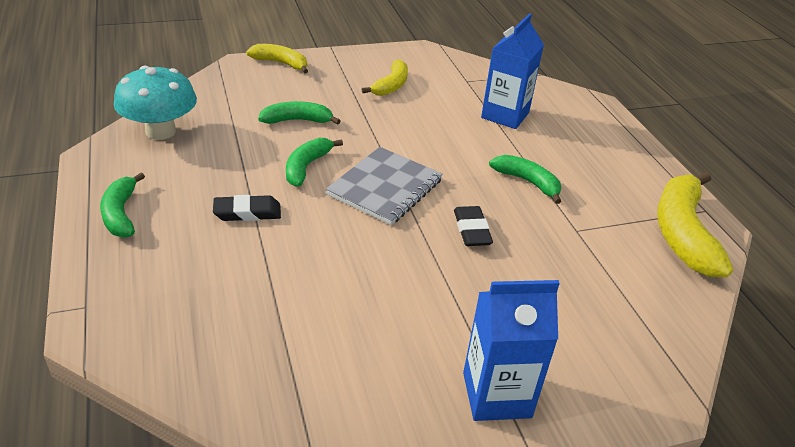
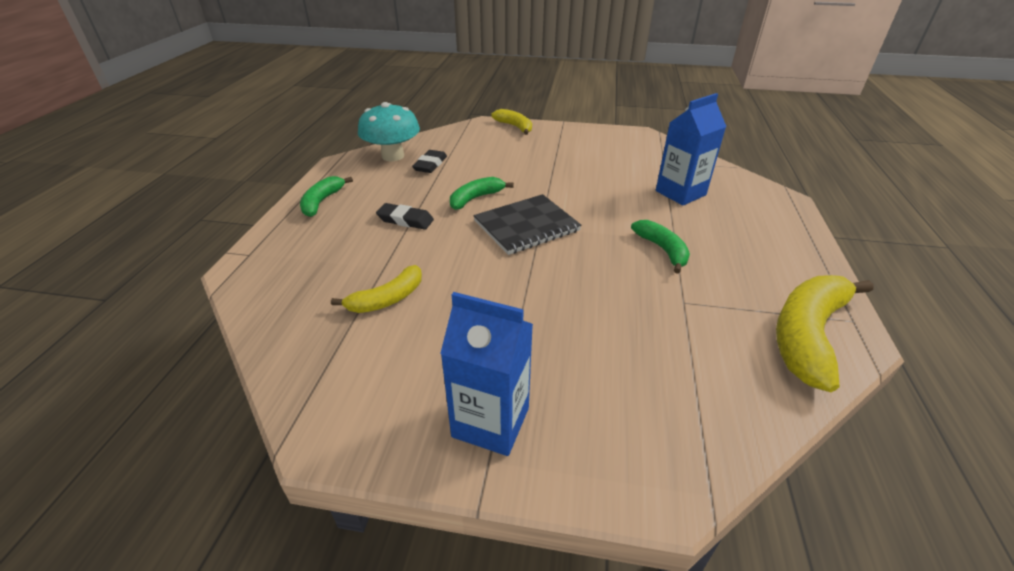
camera: 30 degrees right, 0 degrees up
(297, 120) = (495, 166): green banana -> none
(385, 187) = (526, 226): grey notebook -> black notebook
(391, 85) = (592, 154): yellow banana -> yellow banana (387, 299)
(472, 230) = (577, 276): black eraser -> black eraser (430, 165)

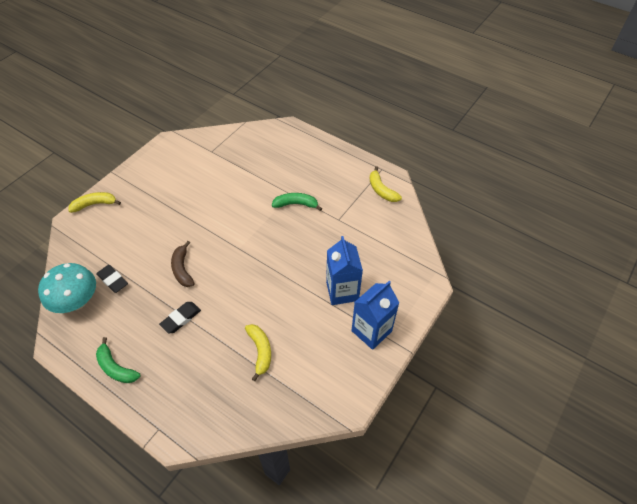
camera: 65 degrees left, 15 degrees up
(475, 198) = (182, 269): green banana -> brown banana
(526, 226) = (233, 255): black notebook -> none
(680, 193) = (251, 165): blue carton -> blue carton (342, 291)
(807, 335) = (381, 190): yellow banana -> yellow banana, size x0.58

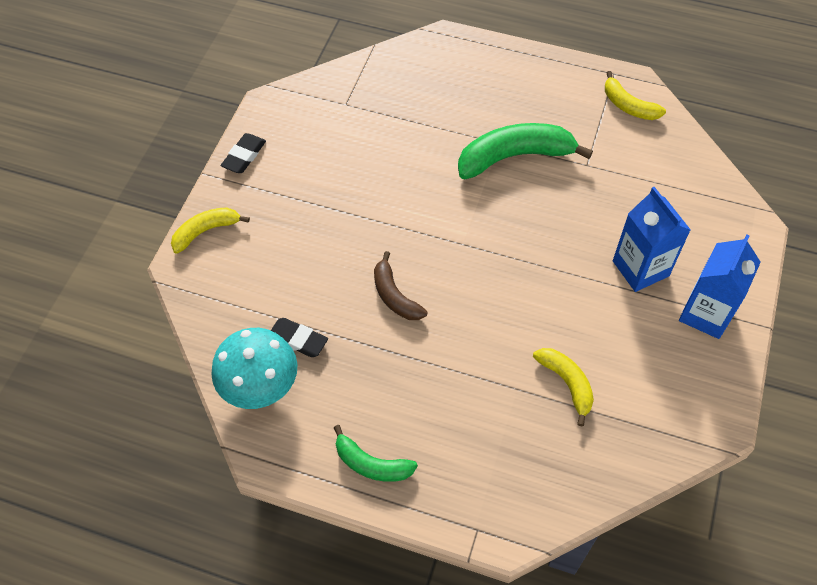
camera: 15 degrees left, 5 degrees up
(181, 319) = (430, 369): black eraser -> black eraser (244, 156)
(296, 204) = (514, 157): green banana -> green banana, size x1.73

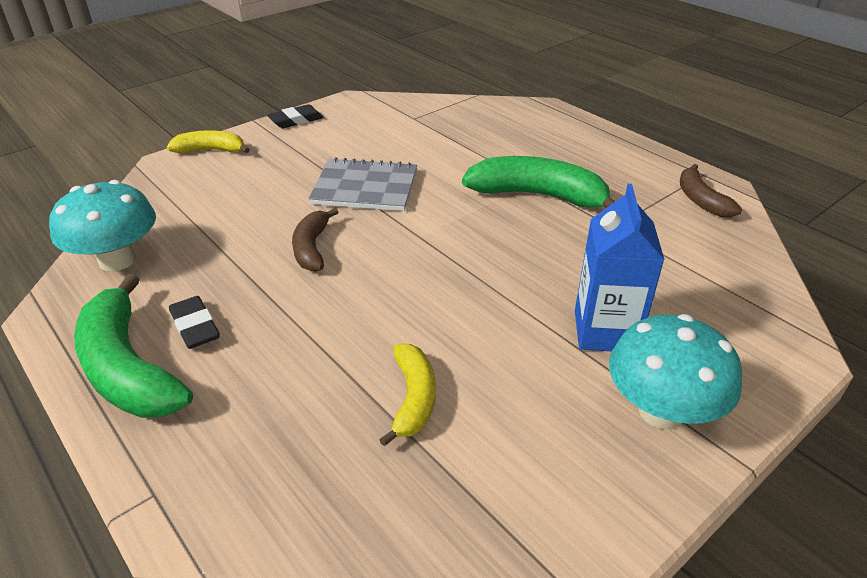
camera: 30 degrees right, 20 degrees down
(298, 339) = (189, 243): black eraser -> black eraser (195, 327)
(371, 464) = (128, 368): green banana -> green banana, size x1.73
(378, 212) = (365, 188): none -> grey notebook
(628, 106) = (701, 200): yellow banana -> brown banana
(706, 313) = (661, 411): blue carton -> turquoise mushroom

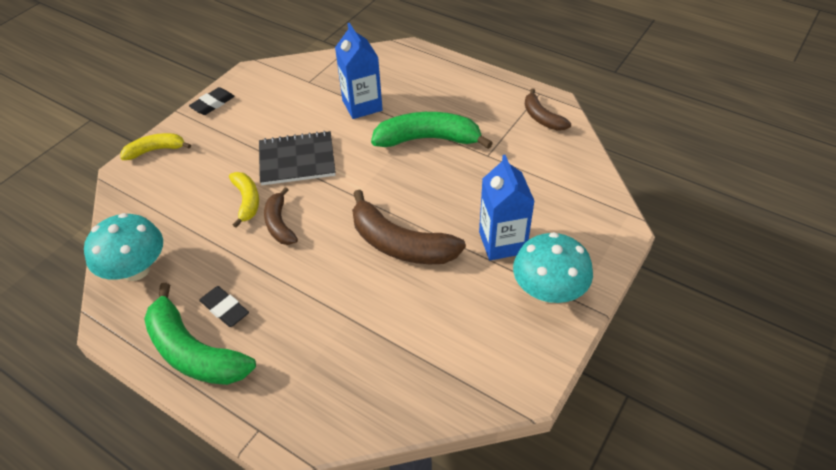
camera: 15 degrees left, 10 degrees up
(365, 188) = (297, 160): grey notebook -> black notebook
(413, 398) = (395, 323): yellow banana -> yellow banana (247, 201)
(458, 302) = (400, 244): none -> brown banana
(467, 149) = (362, 105): none -> blue carton

